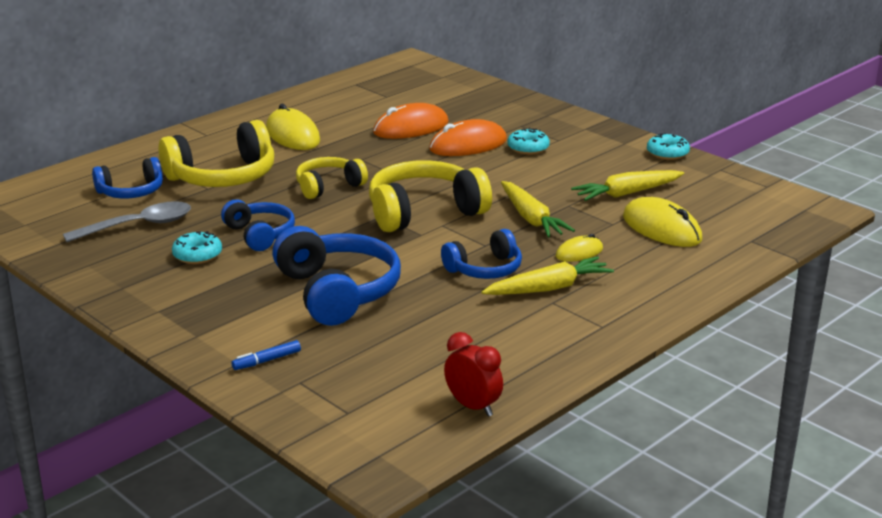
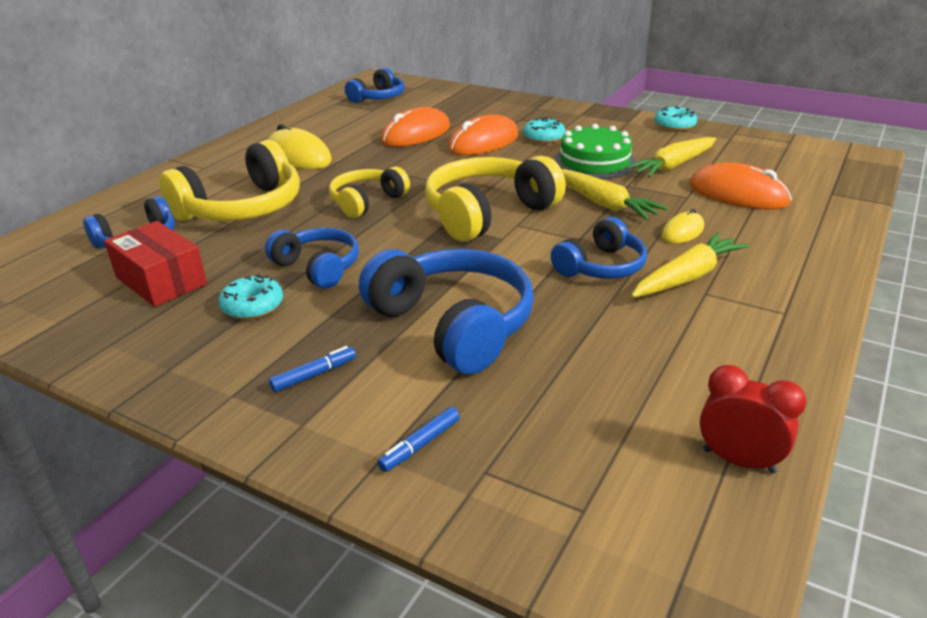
camera: 15 degrees left, 5 degrees up
(138, 226) = (161, 280): grey spoon -> red box
(219, 308) = (314, 375): none -> blue marker
(399, 83) = (378, 97): none -> blue headphones
(556, 179) = (594, 162): none -> green cake
(661, 228) = (738, 194): yellow mouse -> orange mouse

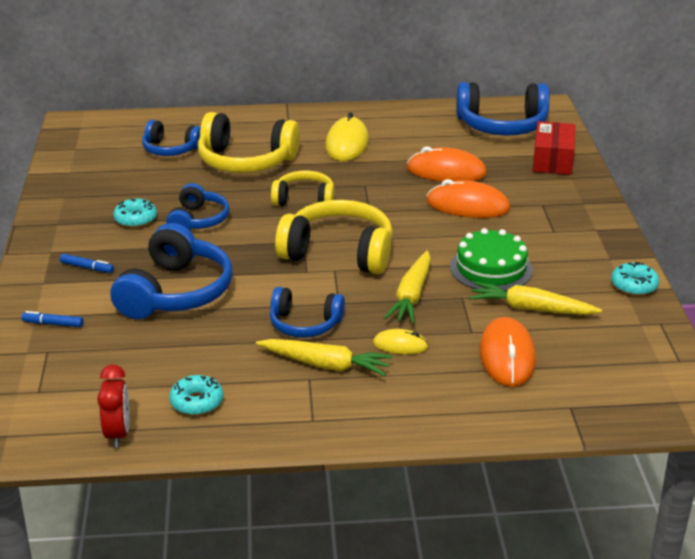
camera: 55 degrees right, 0 degrees up
(161, 280) = (135, 179): red box -> red box (552, 160)
(378, 97) = (502, 125): blue headphones -> blue headphones, size x1.66
(543, 138) = (513, 229): turquoise donut -> turquoise donut (197, 402)

